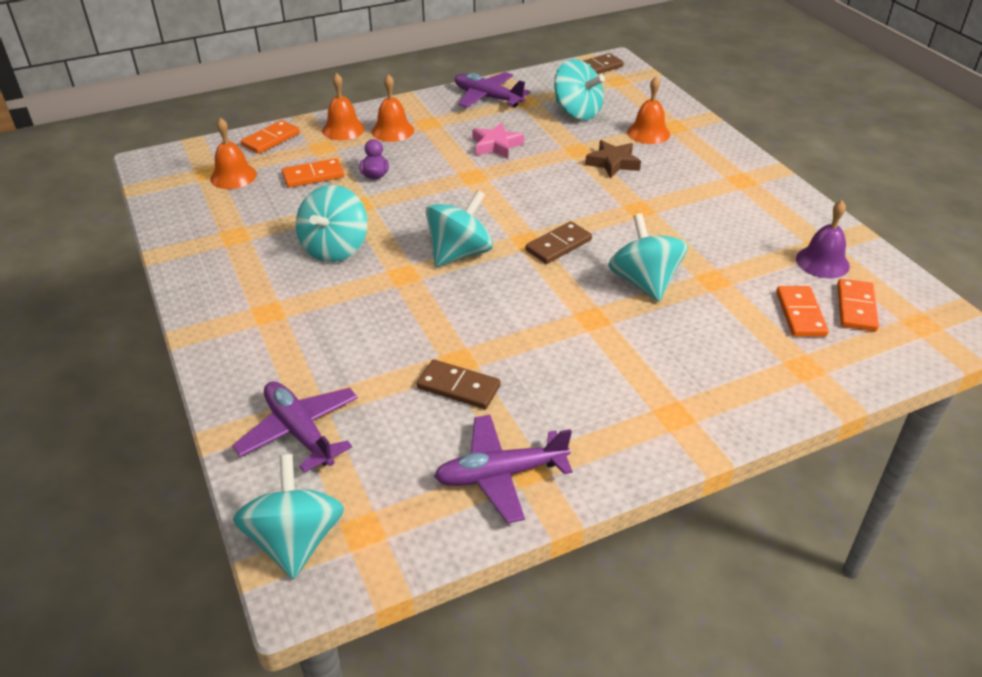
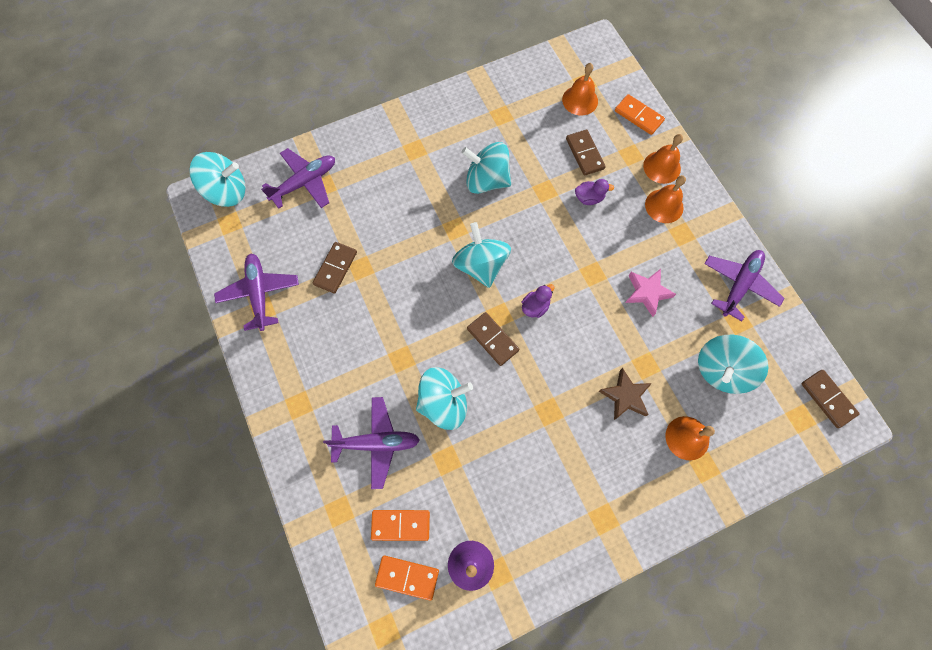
camera: 90 degrees right, 30 degrees up
(313, 176) = (584, 154): orange domino -> brown domino
(459, 253) = (481, 265): turquoise spinning top -> turquoise spinning top turned 150 degrees counterclockwise
(514, 214) = (535, 306): none -> purple duck
(708, 336) = (376, 443): none -> purple plane

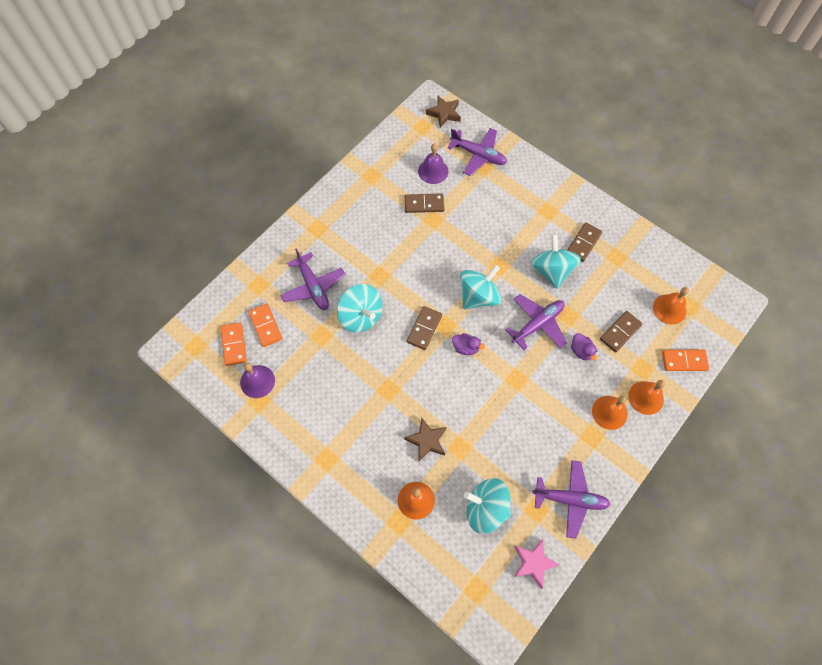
camera: 65 degrees right, 5 degrees down
(227, 191) = (444, 113): turquoise spinning top -> brown star
(259, 293) = (381, 169): purple plane -> purple plane (537, 324)
(297, 239) = (433, 171): none -> purple bell
(638, 116) = (684, 361): orange domino -> orange domino turned 75 degrees clockwise
(647, 292) = (522, 426): pink star -> pink star (533, 563)
(827, 399) = (505, 608): brown domino -> brown domino (583, 243)

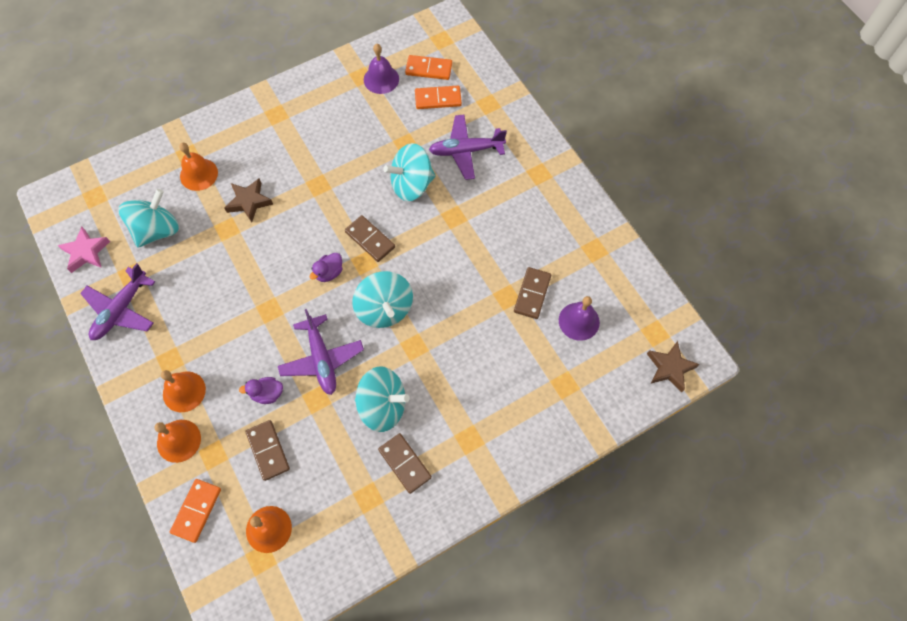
camera: 110 degrees right, 0 degrees up
(478, 155) = (587, 386): purple plane -> none

